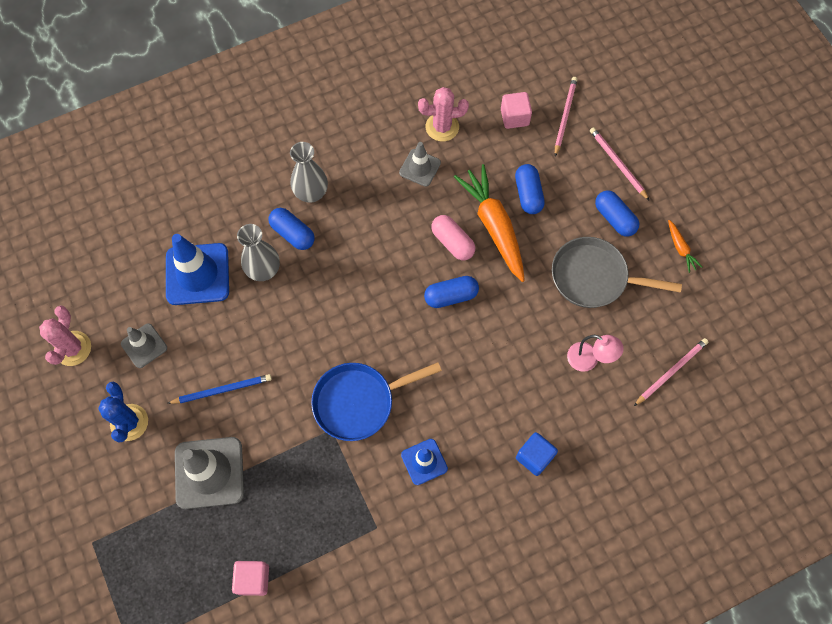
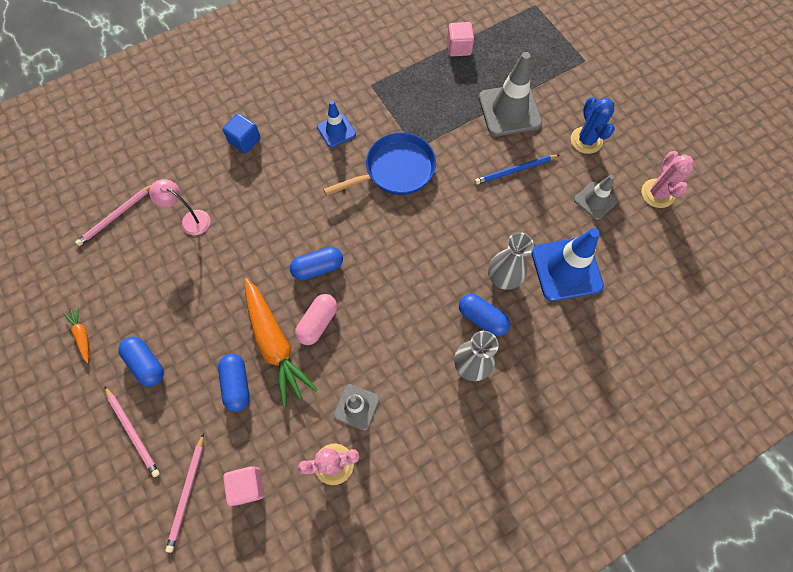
camera: 175 degrees right, 0 degrees up
(452, 242) = (318, 322): pink capsule -> pink capsule turned 75 degrees clockwise
(594, 277) = (176, 298): grey pan -> none

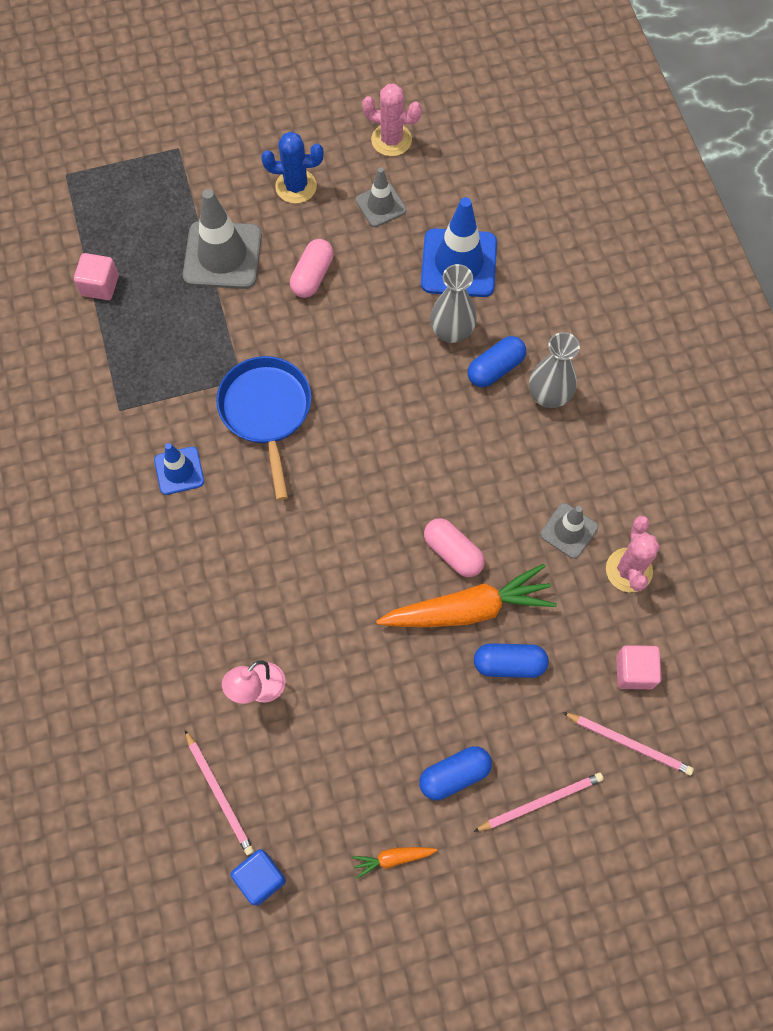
camera: 75 degrees left, 0 degrees up
(245, 141) = (153, 595): blue cube -> blue cube (260, 878)
(318, 268) = (379, 537): blue capsule -> none
(515, 170) = (312, 276): blue pencil -> pink capsule

